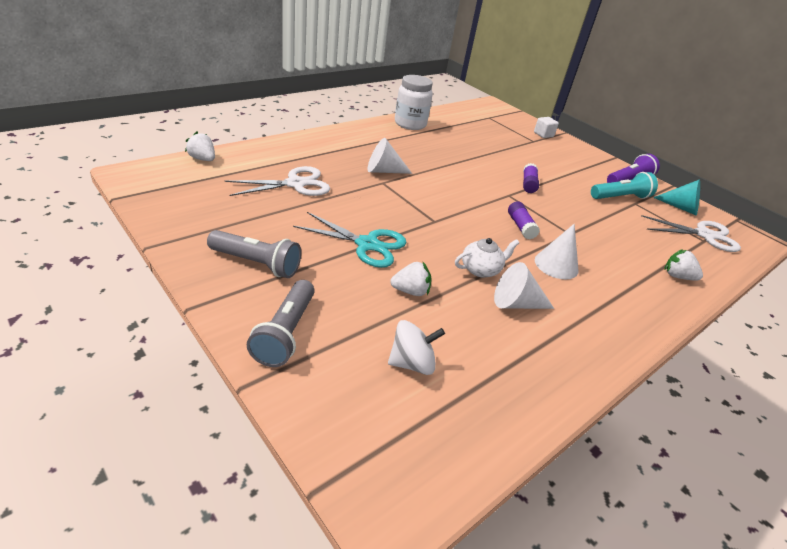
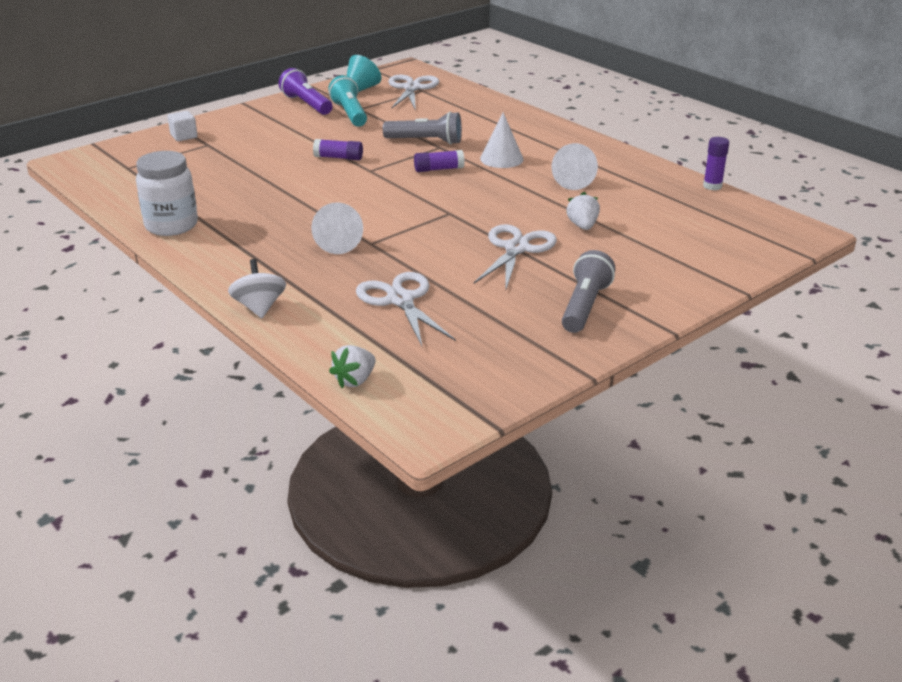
camera: 85 degrees left, 5 degrees down
(285, 333) = (676, 281): grey flashlight -> grey flashlight (426, 141)
(367, 245) = (516, 248): turquoise scissors -> white scissors
(412, 363) = (674, 226): white spinning top -> white spinning top (259, 307)
(481, 269) = (529, 193): white teapot -> none
(531, 432) = (712, 186): none -> purple glue stick
(677, 276) = (491, 111): white strawberry -> none

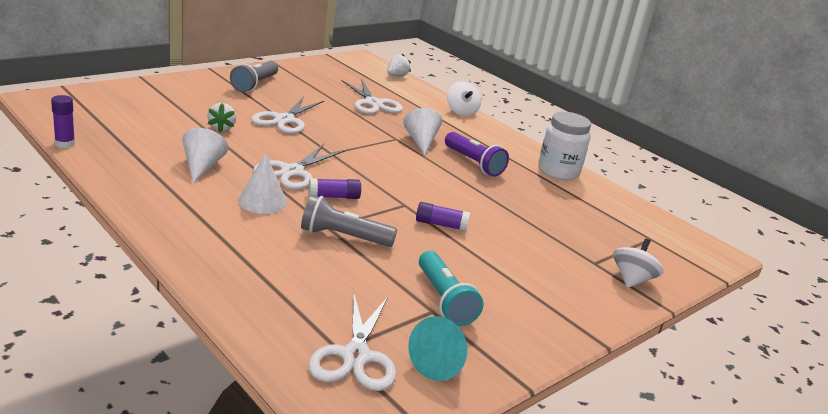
camera: 175 degrees right, 5 degrees down
(184, 136) = (632, 279): white cube -> white spinning top
(307, 104) = (511, 329): purple flashlight -> purple flashlight (473, 163)
(485, 187) = (292, 172): none -> white scissors

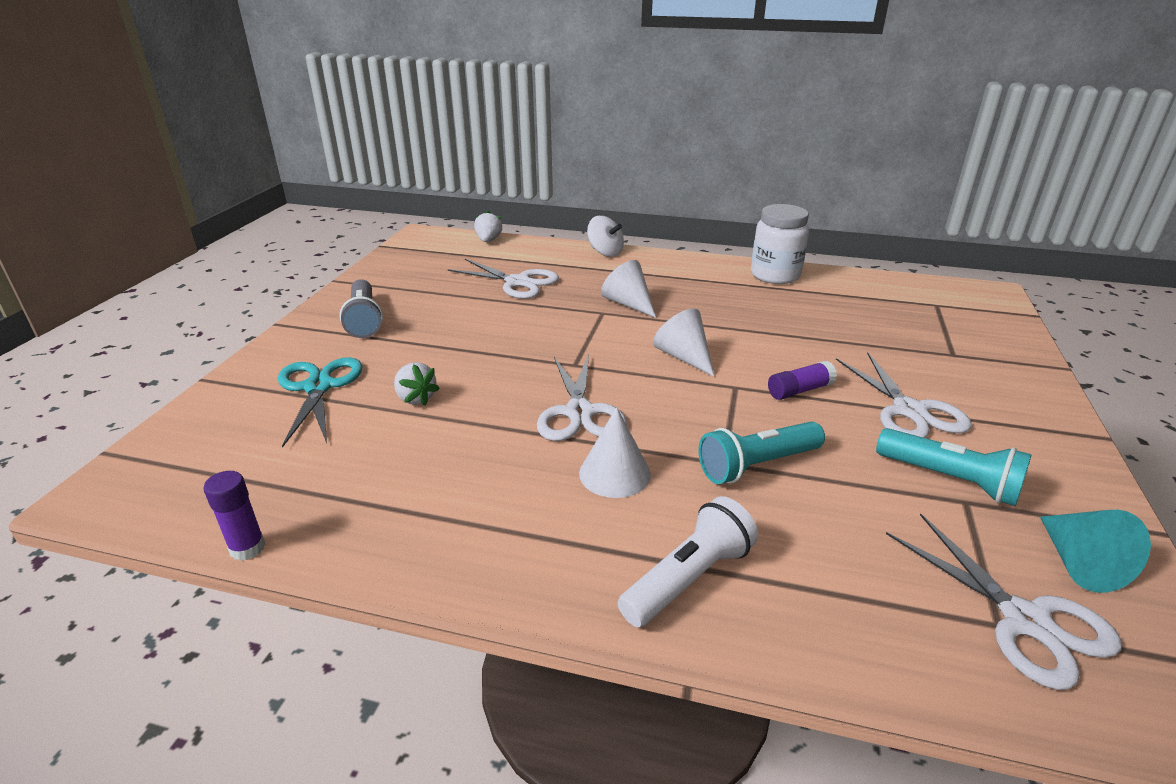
camera: 30 degrees left, 5 degrees up
(185, 103) = (319, 387): none -> turquoise scissors
(202, 167) = (478, 468): white cone -> white cone (684, 357)
(221, 250) = (688, 578): none -> white flashlight
(284, 120) = (466, 349): white scissors -> white scissors (909, 411)
(334, 197) = (667, 419): purple glue stick -> none
(343, 237) = (757, 465): grey flashlight -> turquoise flashlight
(473, 163) = (706, 303): purple flashlight -> none
(632, 279) = (999, 354): white spinning top -> none

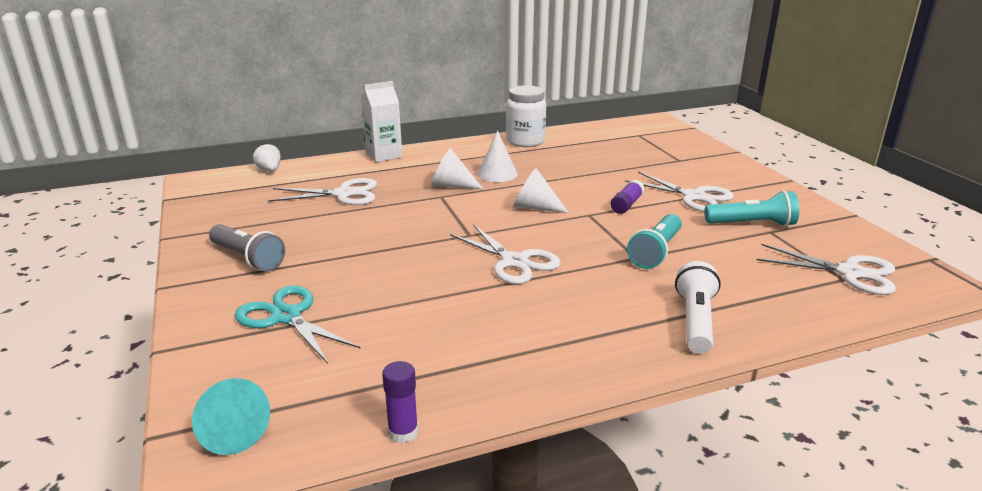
camera: 35 degrees left, 5 degrees down
(415, 398) = (383, 295): white strawberry -> none
(605, 252) = (384, 155): white spinning top -> white carton
(614, 473) = (585, 287): white cone -> white cone (497, 174)
(1078, 562) = (841, 240): turquoise cone -> turquoise cone (231, 431)

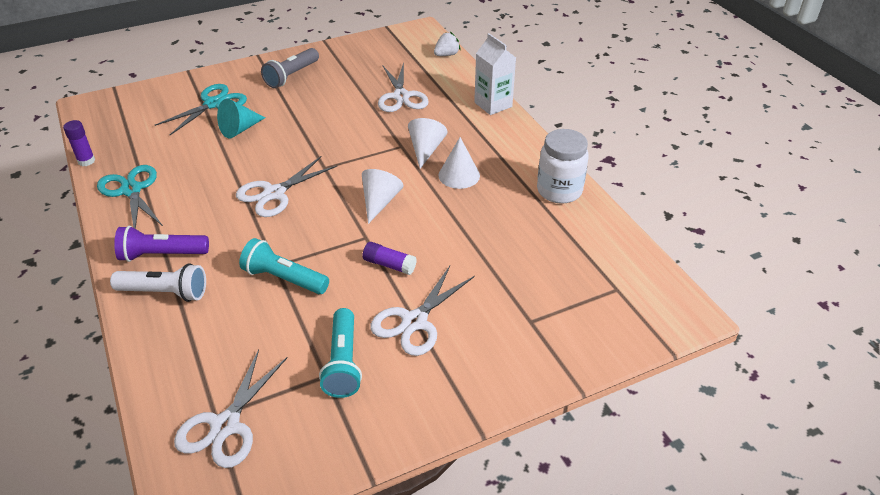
camera: 85 degrees right, 15 degrees up
(231, 431) = (108, 108): turquoise cone -> turquoise cone (240, 129)
(494, 371) = (131, 190): none -> turquoise scissors
(631, 329) = (162, 255): none -> purple flashlight

